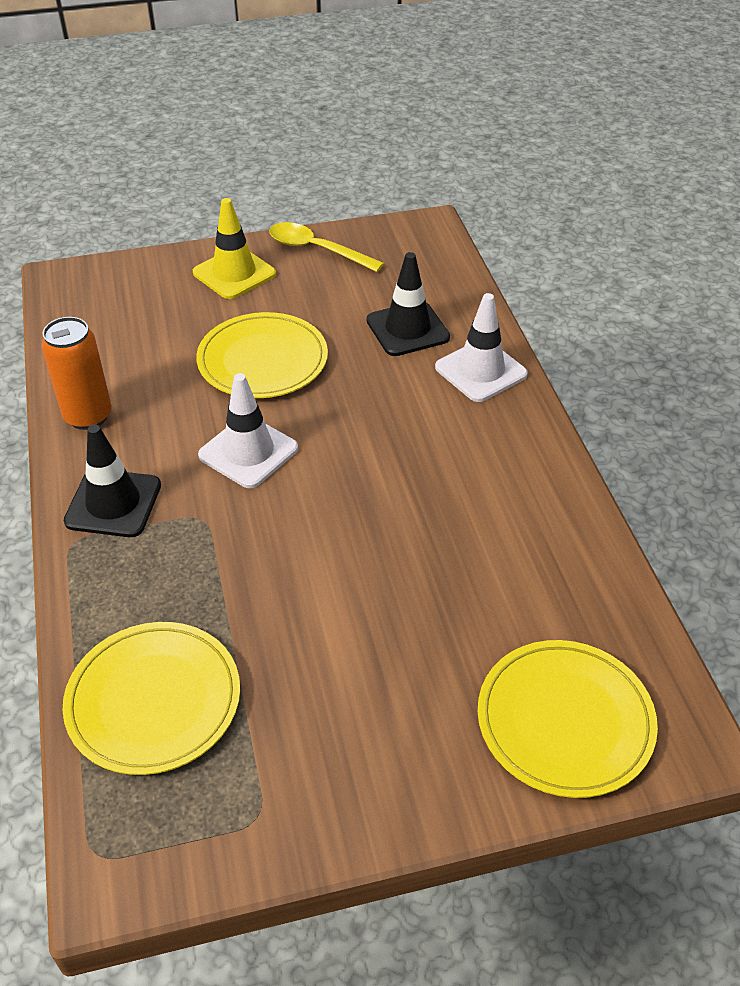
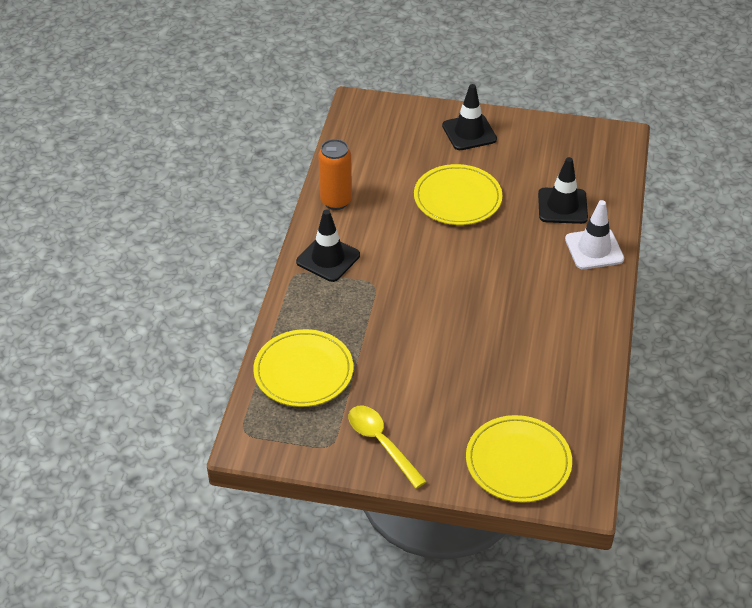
camera: 25 degrees right, 0 degrees up
(234, 273) = (469, 132): yellow traffic cone -> black traffic cone
(248, 452) = (419, 254): white traffic cone -> none
(317, 250) = (533, 131): yellow spoon -> yellow spoon (381, 443)

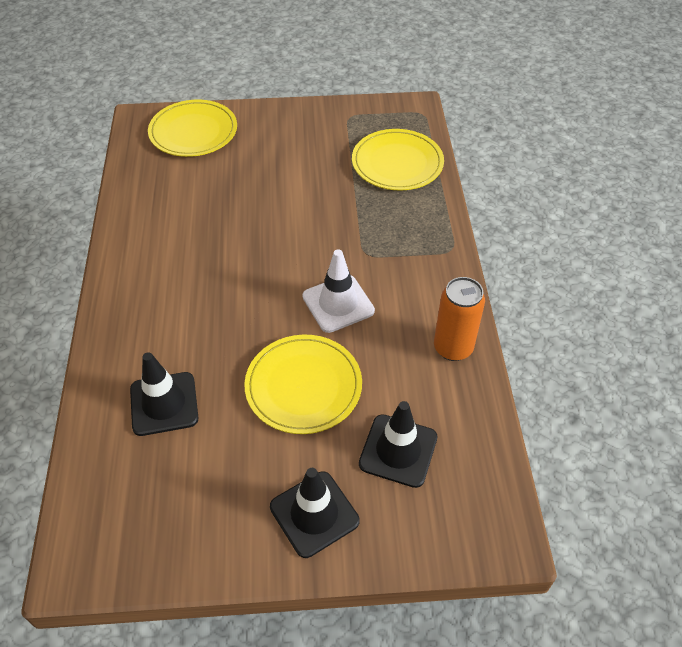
camera: 165 degrees right, 5 degrees up
(328, 258) = (426, 272): black traffic cone -> black traffic cone (398, 450)
(381, 443) = (308, 125): yellow spoon -> none
(594, 249) = (123, 347): white traffic cone -> white traffic cone (338, 304)

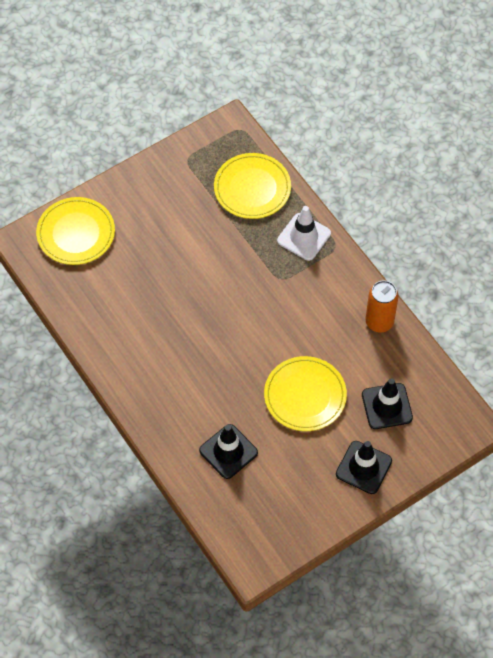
camera: 30 degrees left, 10 degrees up
(338, 304) = (287, 327): white traffic cone -> white traffic cone (304, 237)

